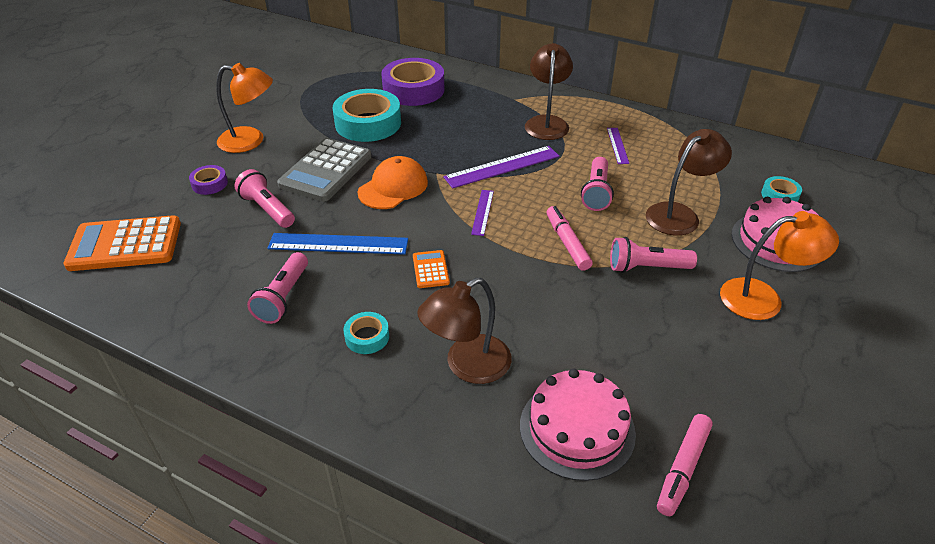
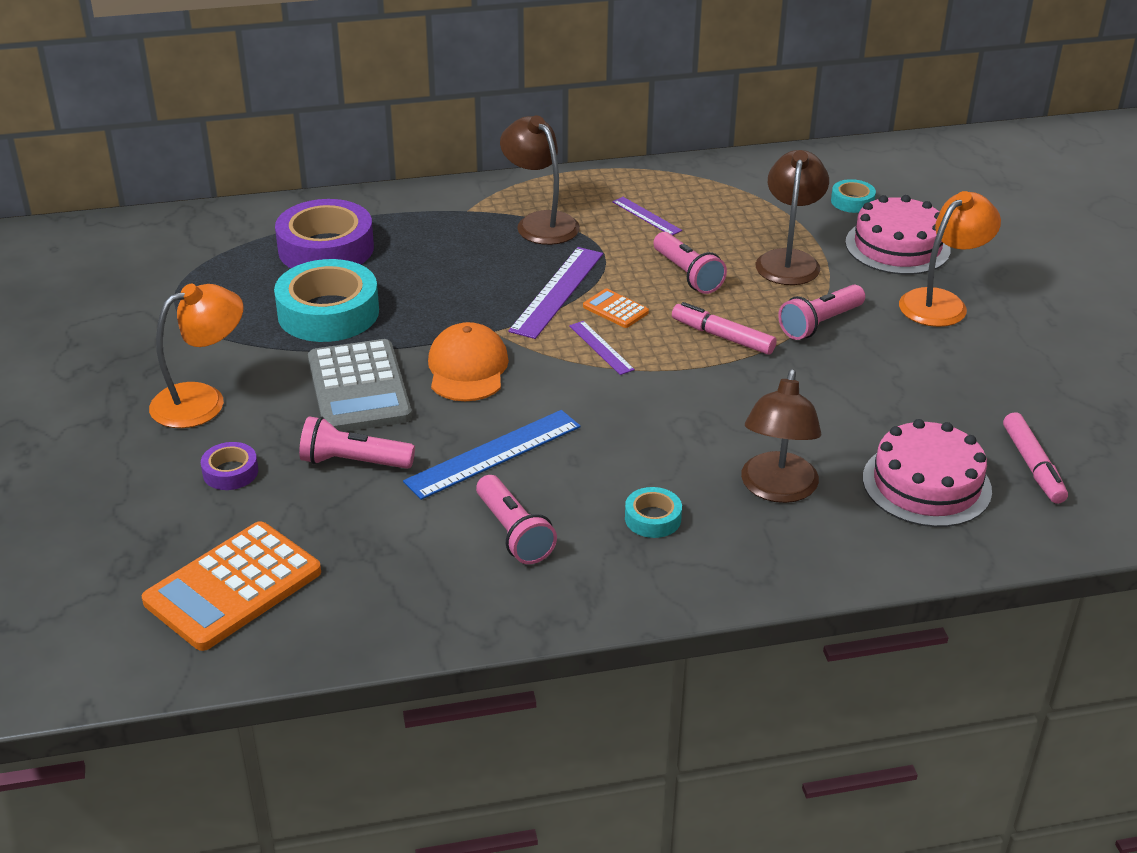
camera: 40 degrees left, 5 degrees down
(430, 269) = (626, 428): orange calculator -> orange calculator (615, 309)

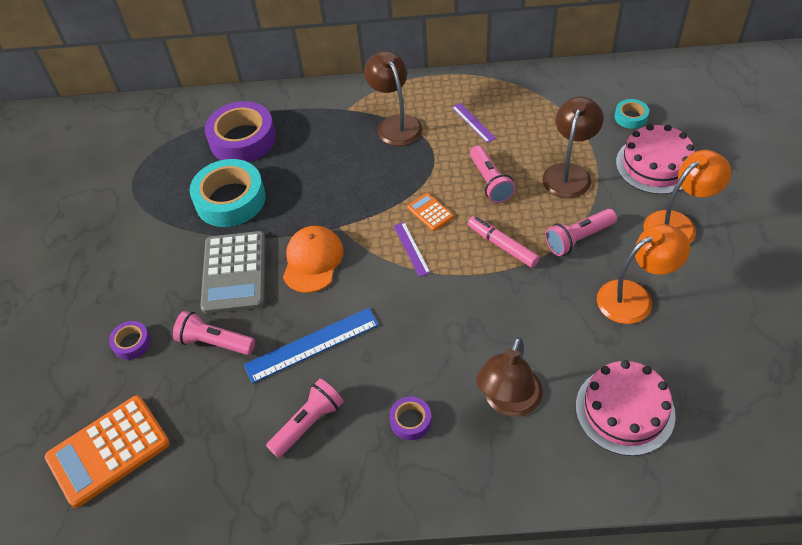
camera: 15 degrees right, 15 degrees up
(202, 400) = (129, 274): orange lamp -> orange lamp (634, 297)
(514, 533) = (308, 423): pink flashlight -> pink flashlight turned 120 degrees counterclockwise
(557, 292) = (392, 192): purple ruler -> none
(653, 518) = (410, 421): turquoise tape -> purple tape
(1032, 466) = (713, 400): pink marker -> none

